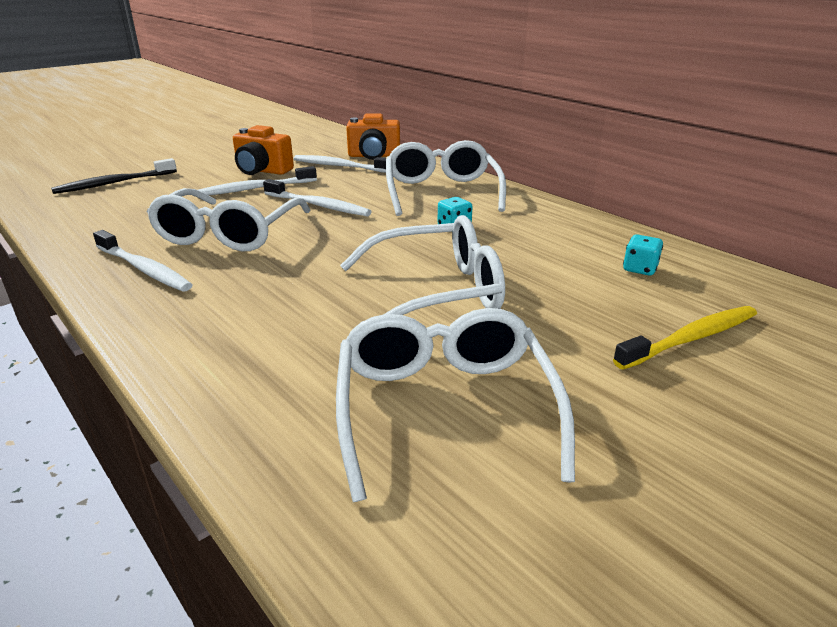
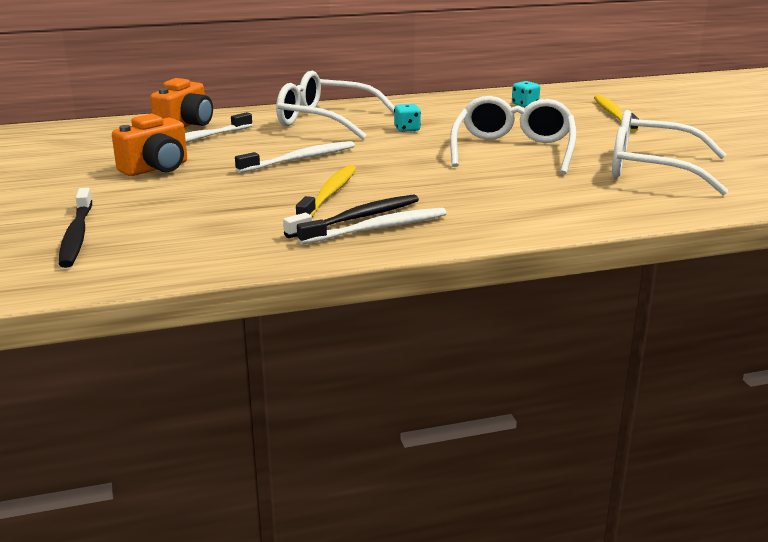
camera: 65 degrees left, 5 degrees down
(169, 256) = (356, 218): none -> black toothbrush
(229, 234) = (329, 194): white glasses -> yellow toothbrush
(255, 188) = (213, 176): white toothbrush -> none

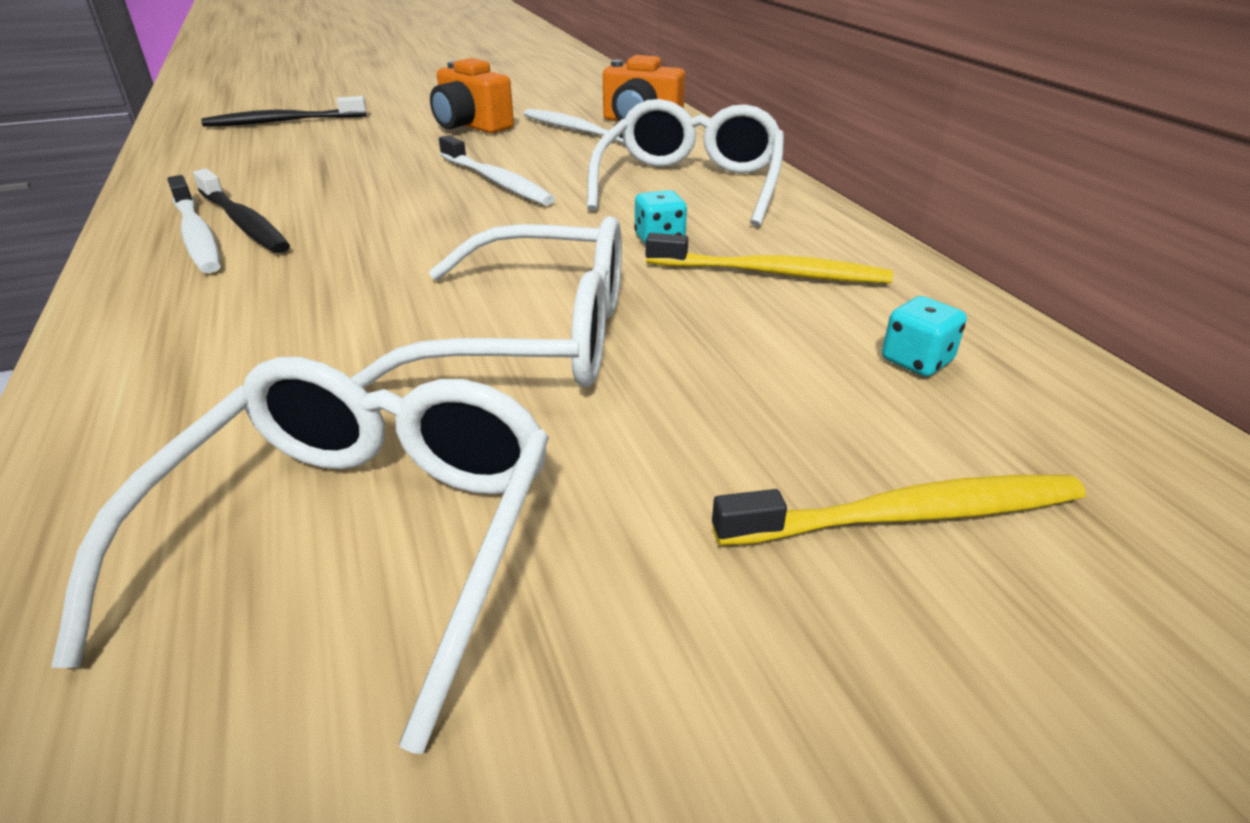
camera: 85 degrees right, 10 degrees up
(329, 194) = (344, 204): yellow toothbrush -> yellow toothbrush (770, 273)

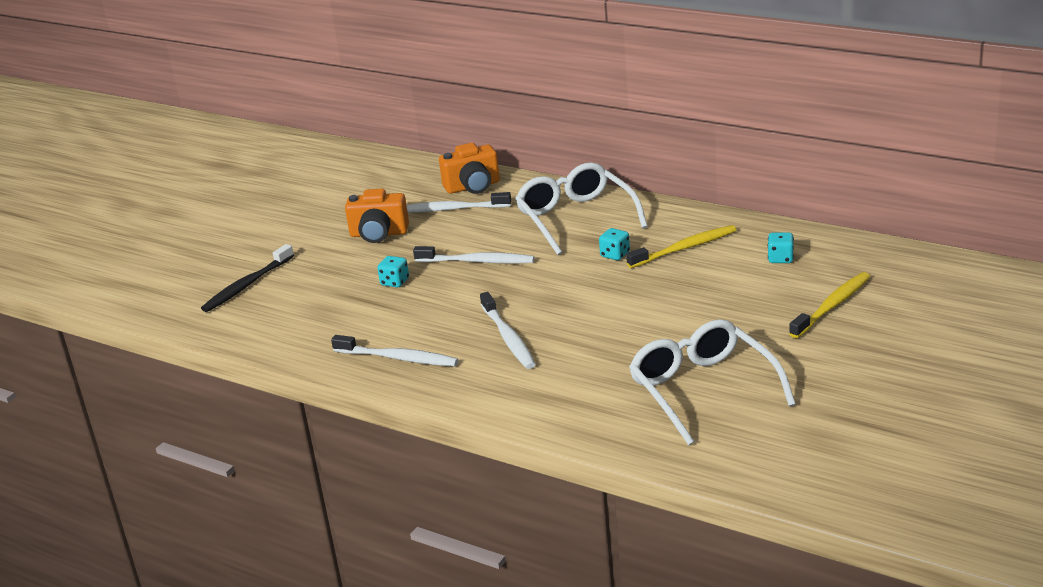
camera: 35 degrees left, 5 degrees down
(243, 222) = (403, 342): black toothbrush -> none
(334, 272) = (508, 337): none -> white toothbrush
(383, 166) = (395, 282): none -> turquoise dice
(535, 337) = (643, 317): white glasses -> none

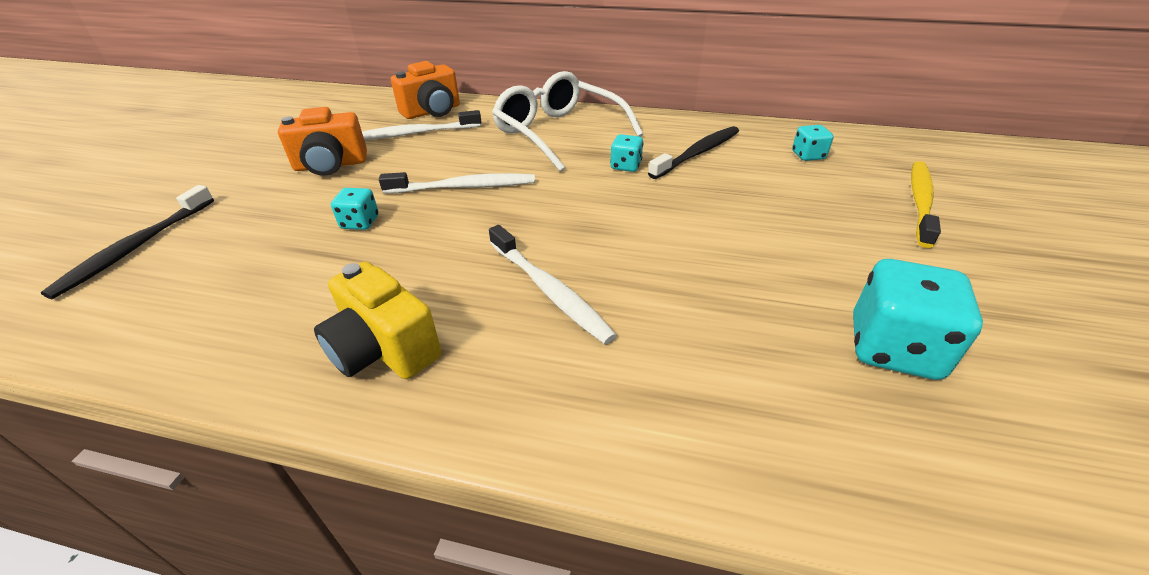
camera: 20 degrees left, 10 degrees up
(397, 358) = (384, 349): white toothbrush -> yellow camera
(684, 248) = (697, 153): yellow toothbrush -> black toothbrush
(703, 390) = (893, 348): white glasses -> turquoise dice

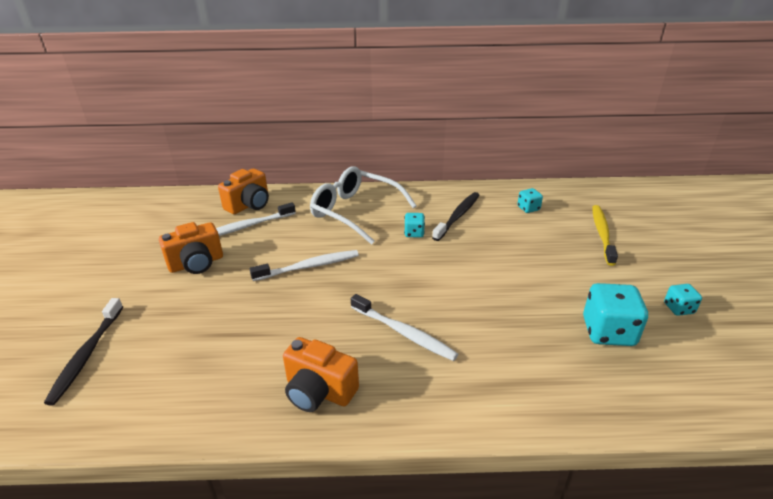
camera: 15 degrees left, 5 degrees down
(360, 222) = (248, 306): turquoise dice -> turquoise dice (678, 308)
(384, 349) = (319, 391): yellow camera -> orange camera

